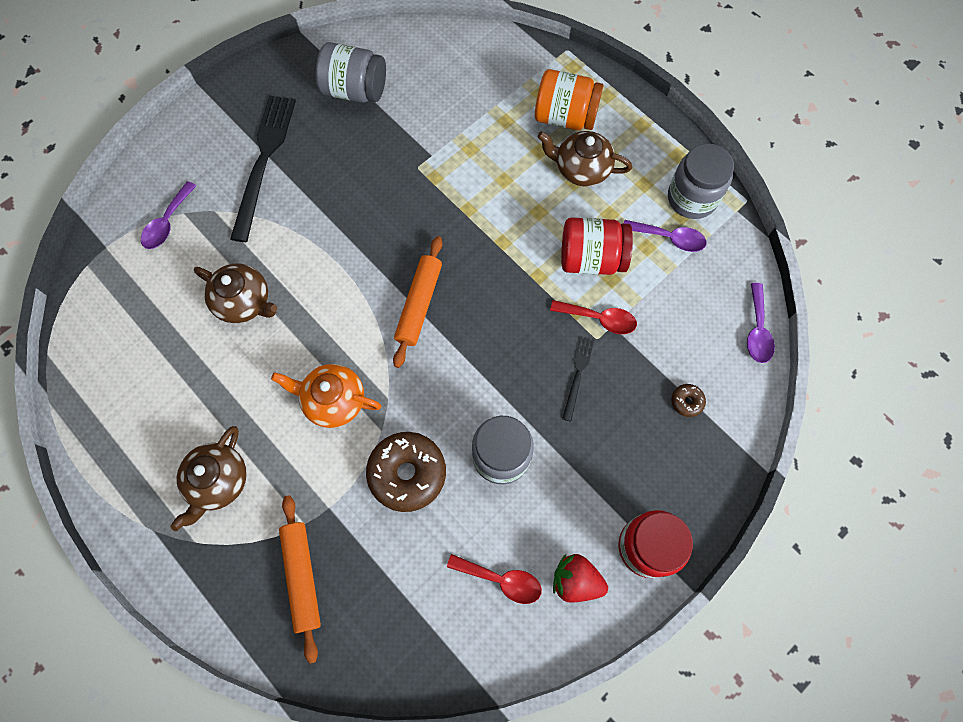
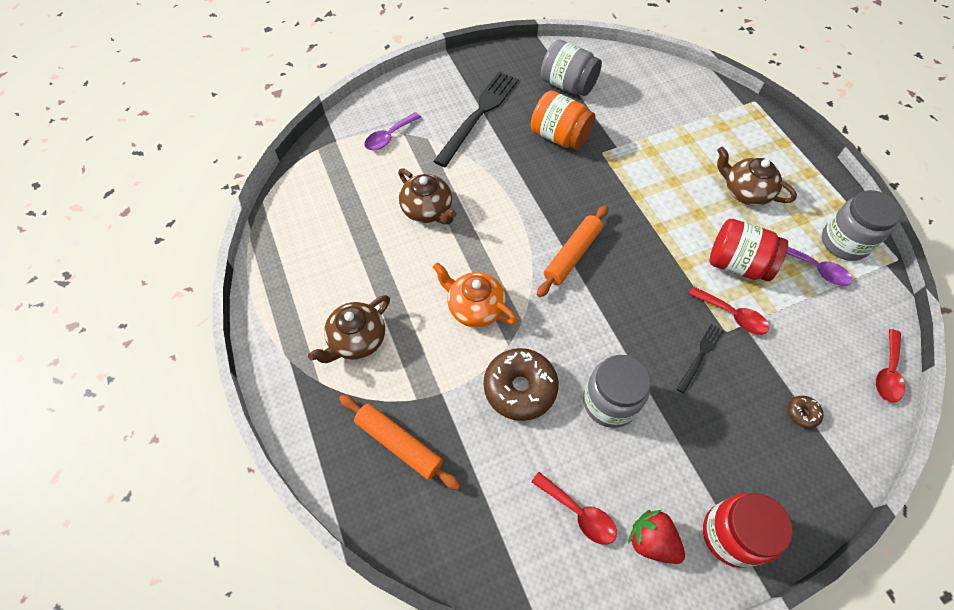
camera: 20 degrees right, 10 degrees down
(302, 577) = (399, 443): orange rolling pin -> orange rolling pin turned 60 degrees counterclockwise
(565, 117) = (740, 149): orange jar -> orange jar (559, 137)
(757, 330) = (887, 372): purple spoon -> red spoon

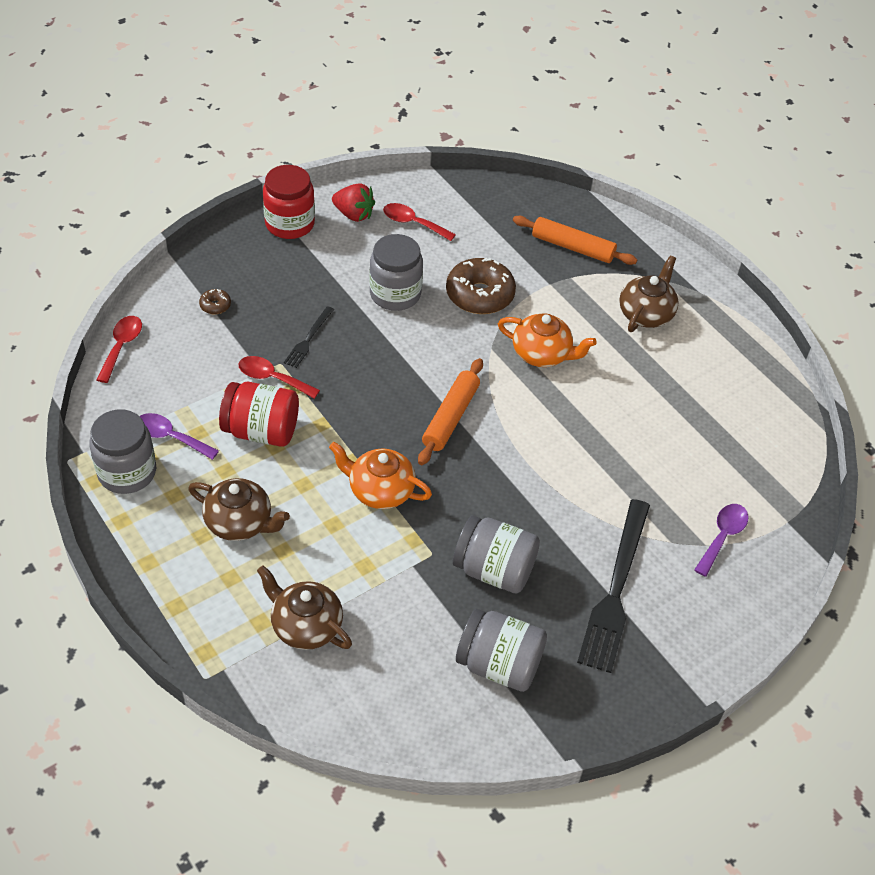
camera: 165 degrees right, 10 degrees down
(428, 210) = (630, 446): brown teapot -> brown teapot (305, 625)
(559, 137) = (494, 570): orange jar -> grey jar
(637, 201) = (380, 490): none -> orange teapot

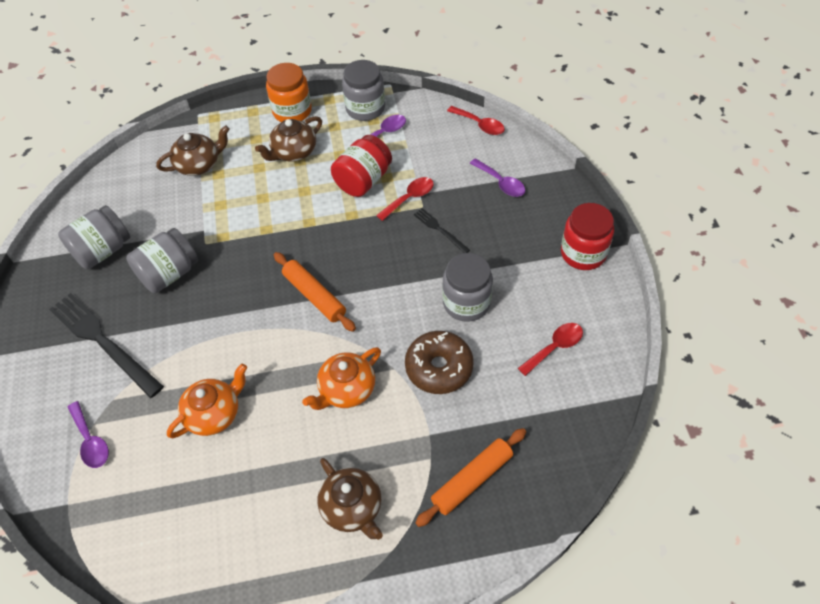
camera: 120 degrees right, 5 degrees up
(159, 556) = (292, 111): none -> orange jar
(215, 305) = (501, 183): brown donut -> purple spoon
(354, 214) = (581, 304): red strawberry -> none
(380, 490) = (274, 231): orange teapot -> orange teapot (214, 413)

